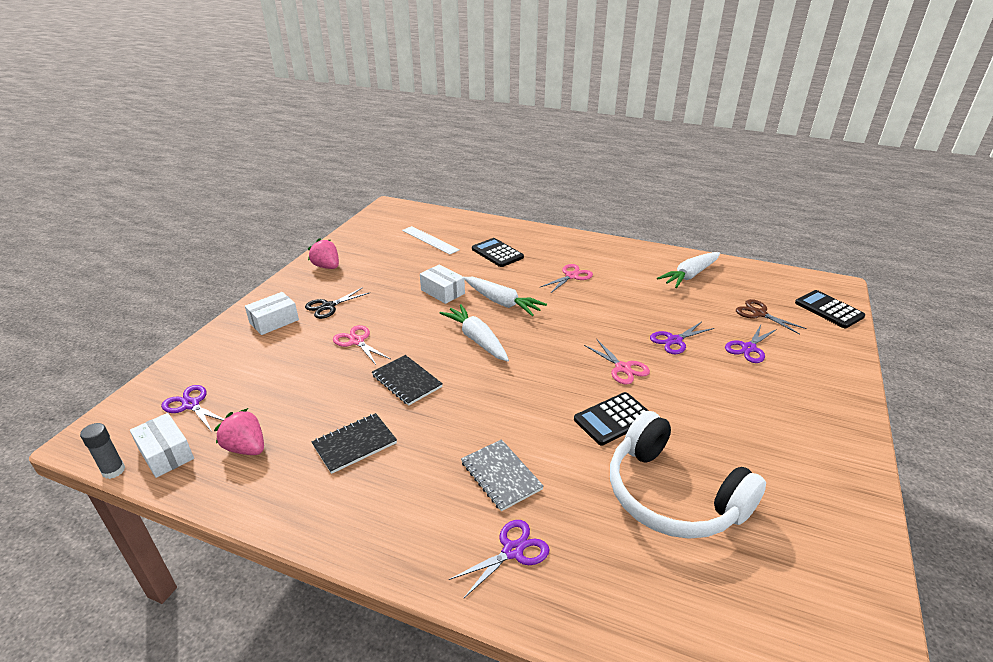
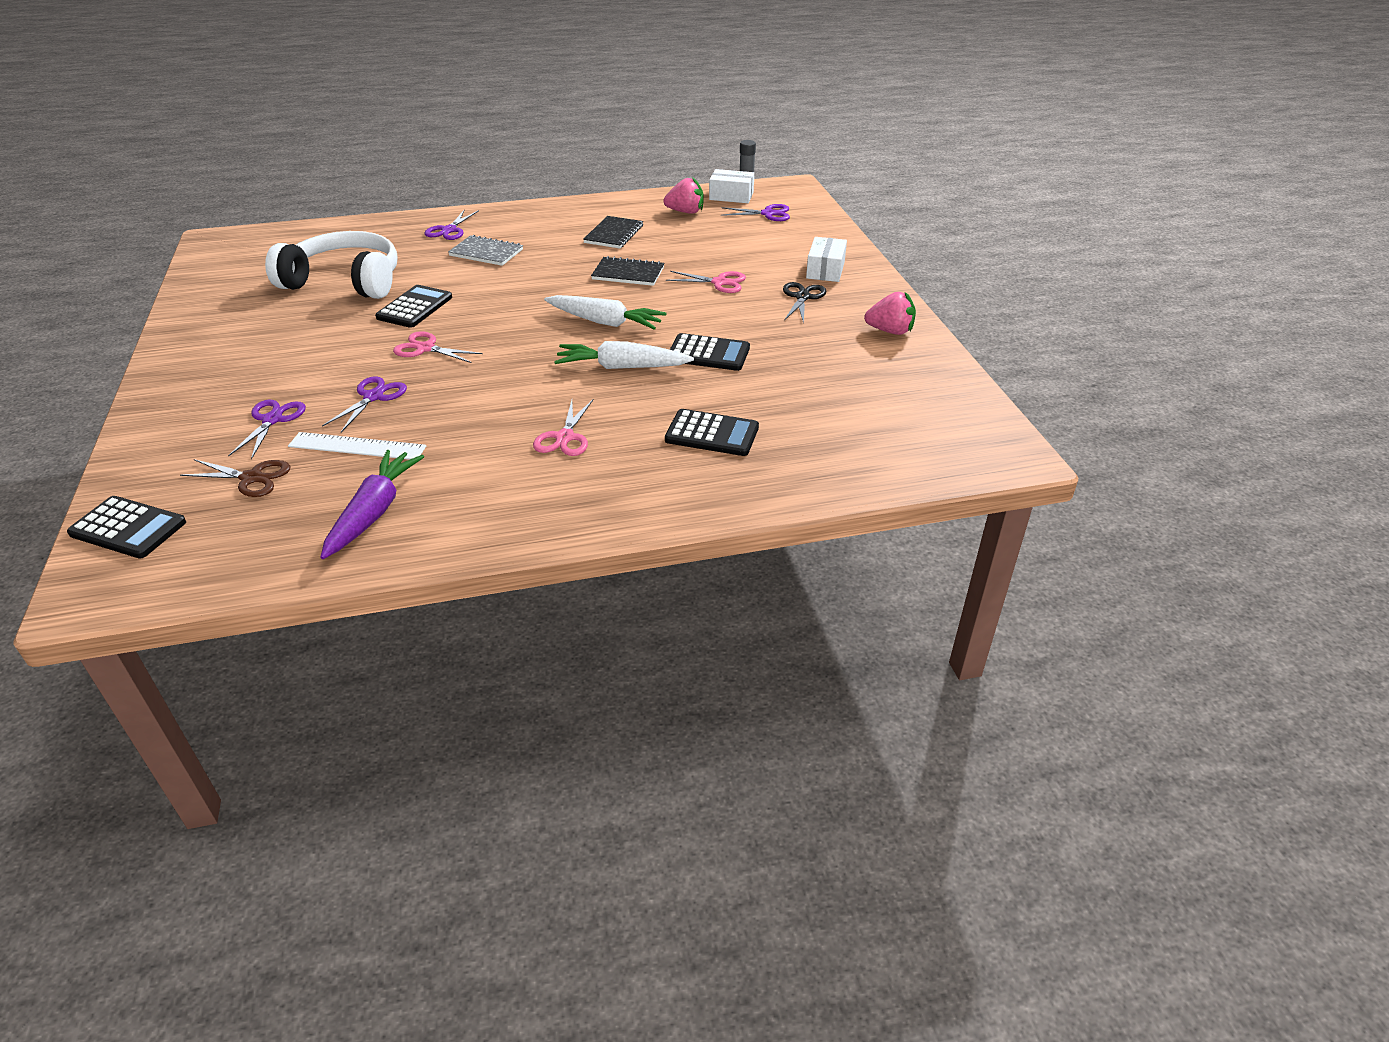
camera: 145 degrees right, 5 degrees up
(430, 240) = (838, 417): white ruler -> white ruler (357, 446)
(442, 292) = (708, 353): white box -> black calculator
(690, 275) = (373, 512): white carrot -> purple carrot

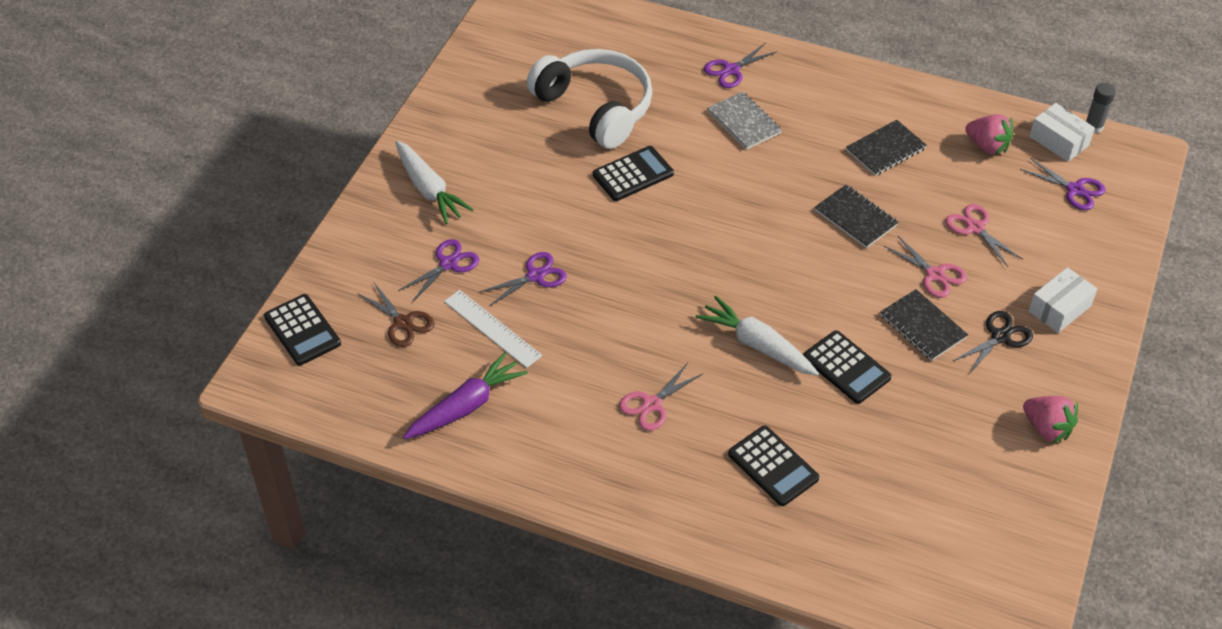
camera: 35 degrees right, 10 degrees up
(425, 348) = (610, 235): pink scissors -> pink scissors (975, 228)
(604, 322) = (784, 277): white carrot -> white carrot (428, 189)
(741, 311) = (923, 326): none -> black notebook

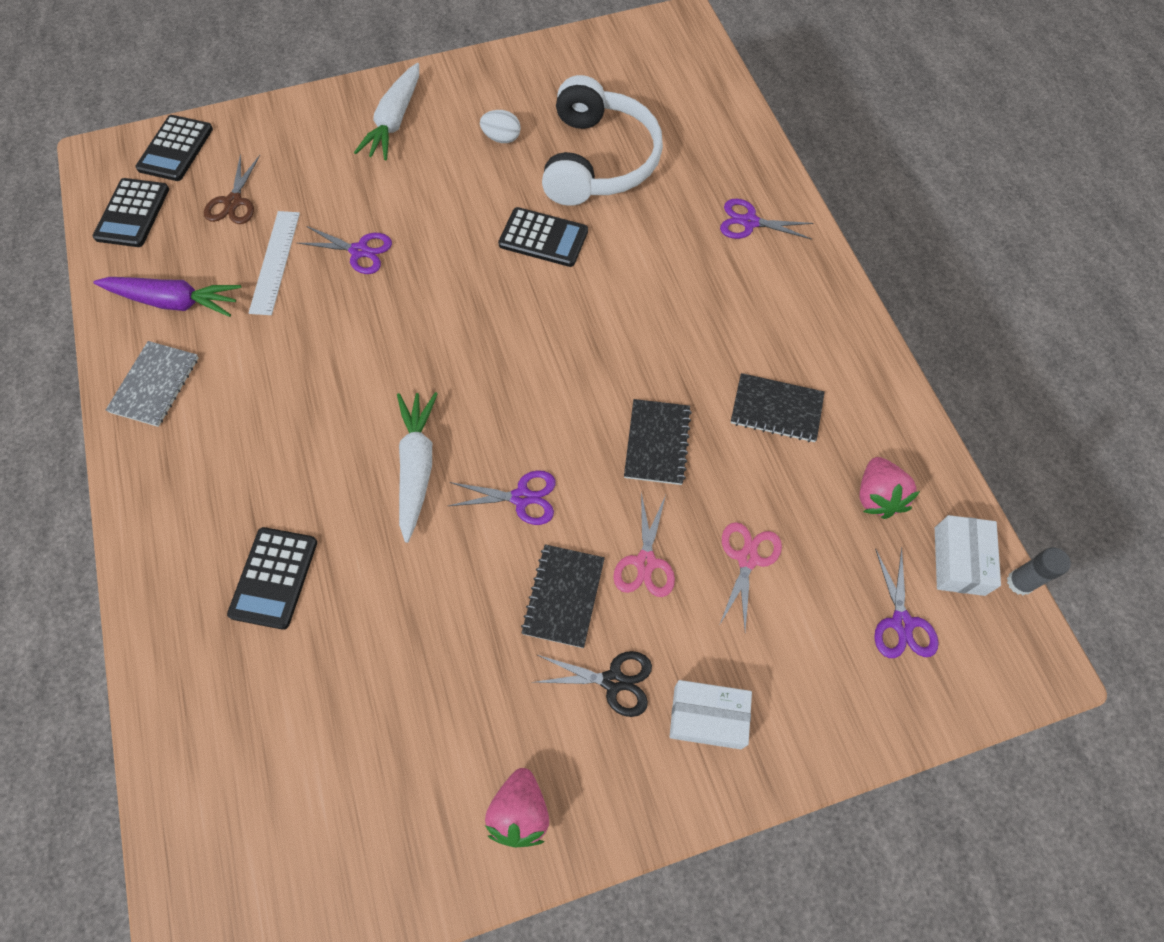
camera: 50 degrees right, 15 degrees up
(448, 264) = (322, 187): purple scissors -> purple scissors (521, 497)
(516, 143) = (502, 138): none -> white egg
(652, 404) = (277, 431): pink scissors -> none
(743, 122) = (692, 274): grey notebook -> grey notebook (155, 385)
(846, 368) = (450, 561): black calculator -> black calculator (132, 213)

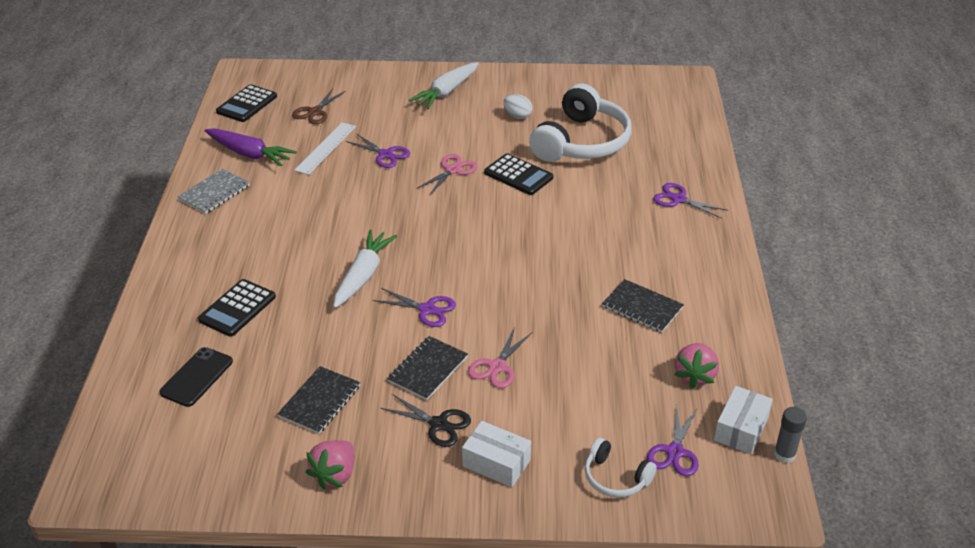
camera: 20 degrees right, 25 degrees down
(175, 149) = (292, 77): black calculator -> none
(270, 715) = (197, 377): none -> black phone
(657, 443) = (541, 304): black notebook -> black notebook (320, 401)
(747, 559) = (574, 384): pink scissors -> pink scissors (452, 170)
(852, 688) = (615, 477): none -> white headphones

